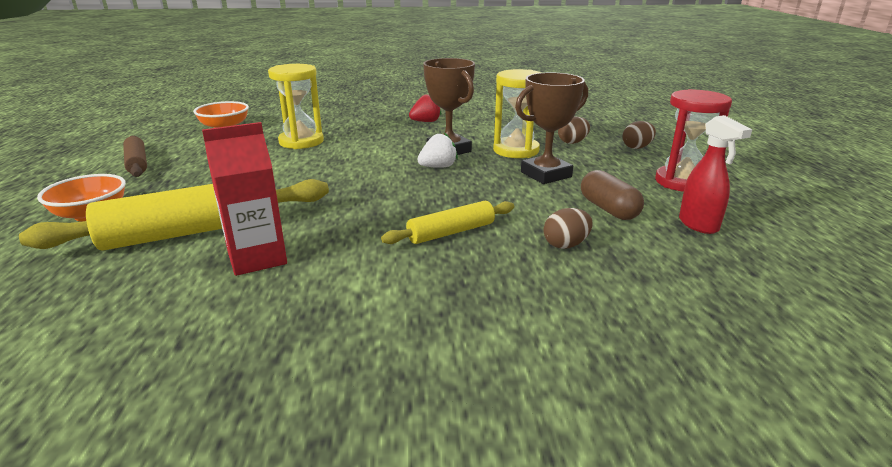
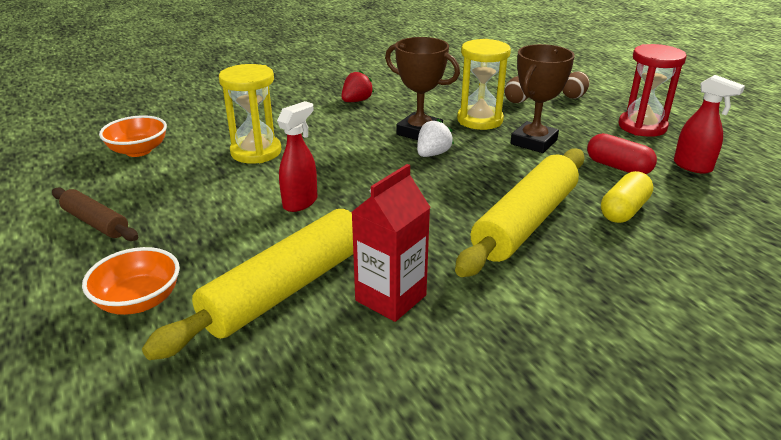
camera: 25 degrees left, 5 degrees up
(286, 179) = (300, 202): none -> red spray bottle
(451, 232) = (525, 222): yellow rolling pin -> yellow rolling pin, size x1.86
(566, 245) = (624, 210): brown egg -> yellow capsule
(608, 209) = (618, 167): brown capsule -> red capsule

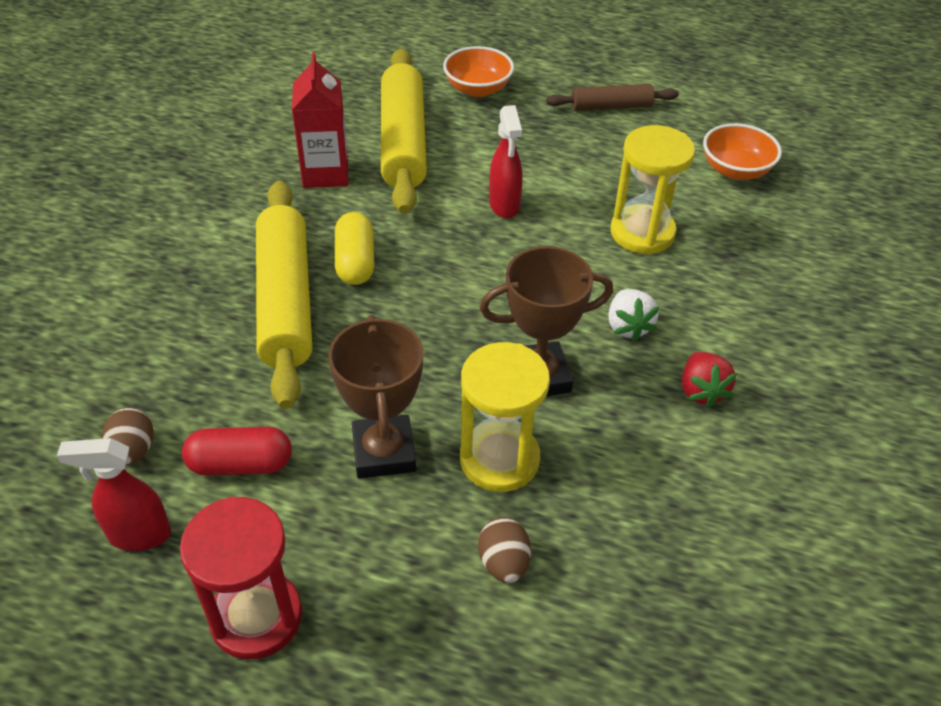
camera: 135 degrees right, 15 degrees up
(432, 154) = (475, 344): white strawberry -> white strawberry (628, 326)
(573, 96) = (430, 658): brown egg -> brown egg (133, 450)
(624, 210) = (195, 379): yellow capsule -> yellow capsule (355, 262)

